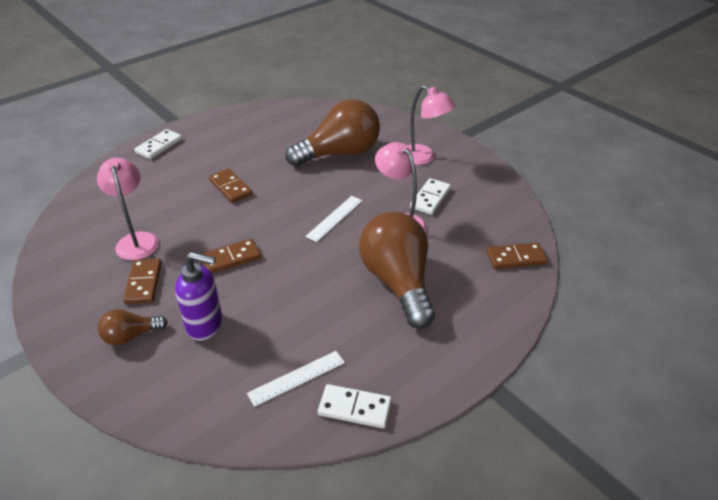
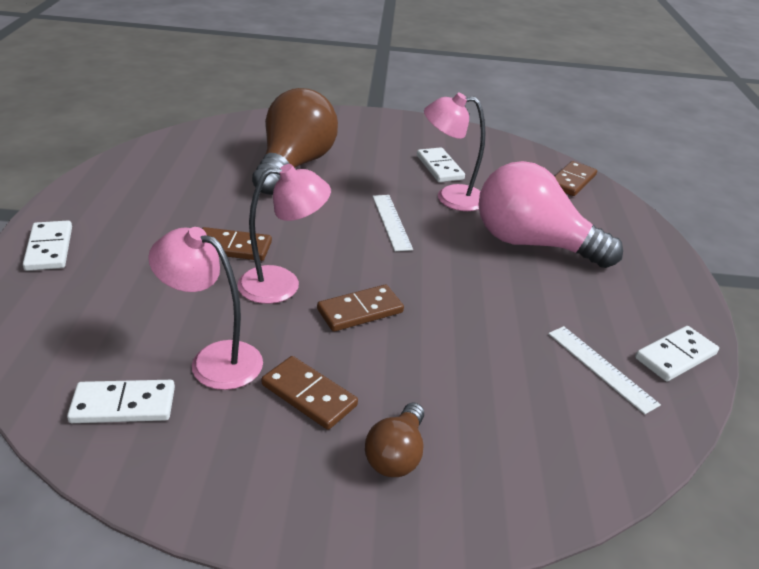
camera: 50 degrees left, 5 degrees down
(80, 237) = (123, 405): none -> white domino
(205, 325) = (451, 386): purple soap dispenser -> none
(231, 258) = (360, 311): brown domino -> brown domino turned 45 degrees clockwise
(296, 378) = (601, 368): white ruler -> white ruler turned 45 degrees counterclockwise
(398, 282) = (532, 244): brown light bulb -> pink light bulb
(423, 158) = (377, 138): pink lamp -> pink lamp (282, 284)

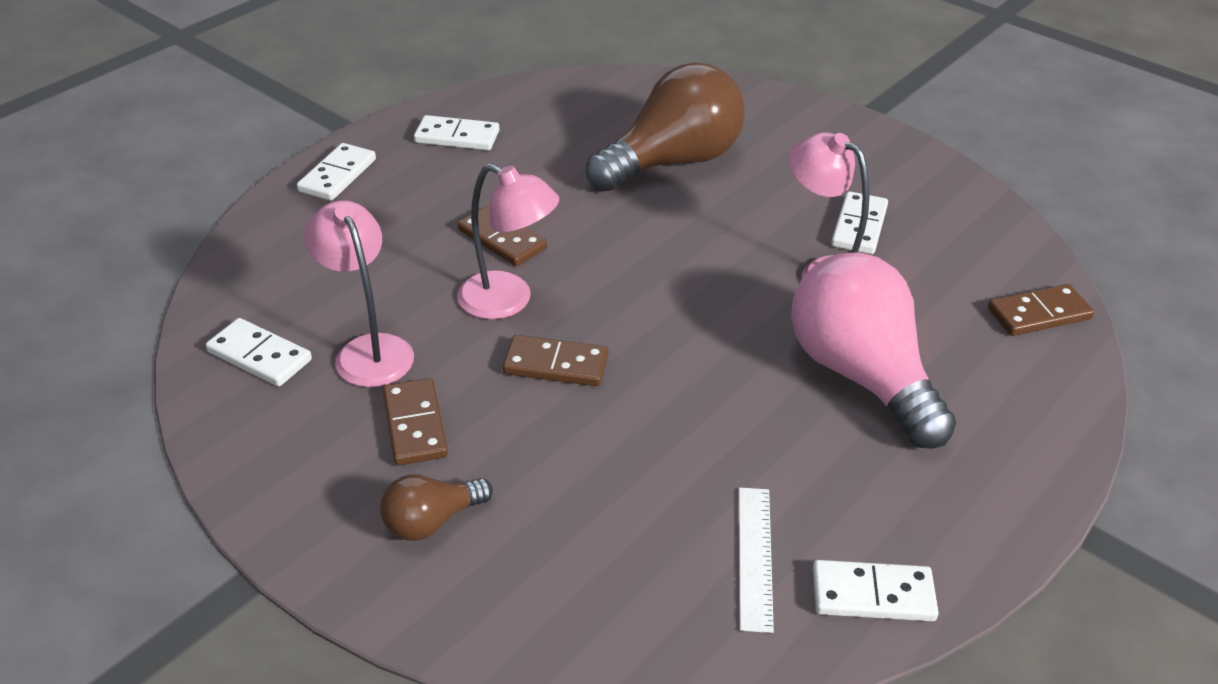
camera: 40 degrees right, 5 degrees up
(123, 193) = (457, 137): none -> white domino
(391, 222) = (709, 276): white ruler -> none

